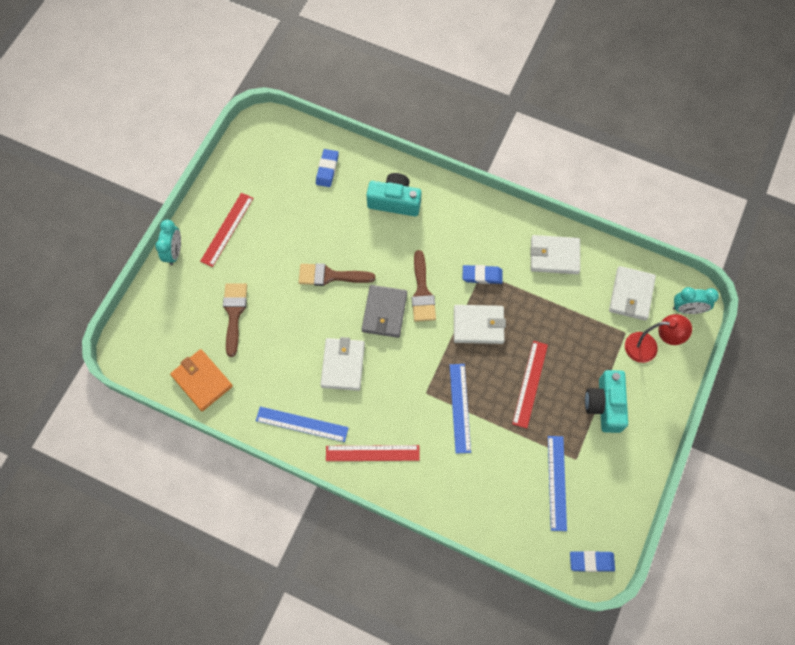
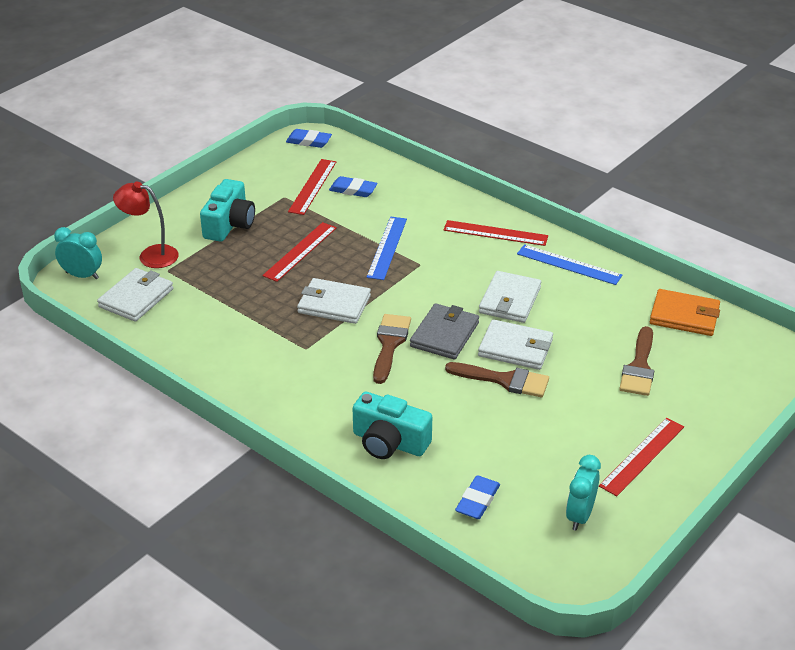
camera: 165 degrees left, 30 degrees down
(174, 252) = (721, 444): turquoise clock -> turquoise clock (580, 516)
(202, 381) = (684, 316): orange wallet -> orange wallet turned 45 degrees counterclockwise
(482, 275) = (306, 345): blue eraser -> blue eraser (353, 190)
(554, 256) = (204, 347): white wallet -> white wallet (515, 348)
(557, 482) = (312, 186): blue ruler -> red ruler

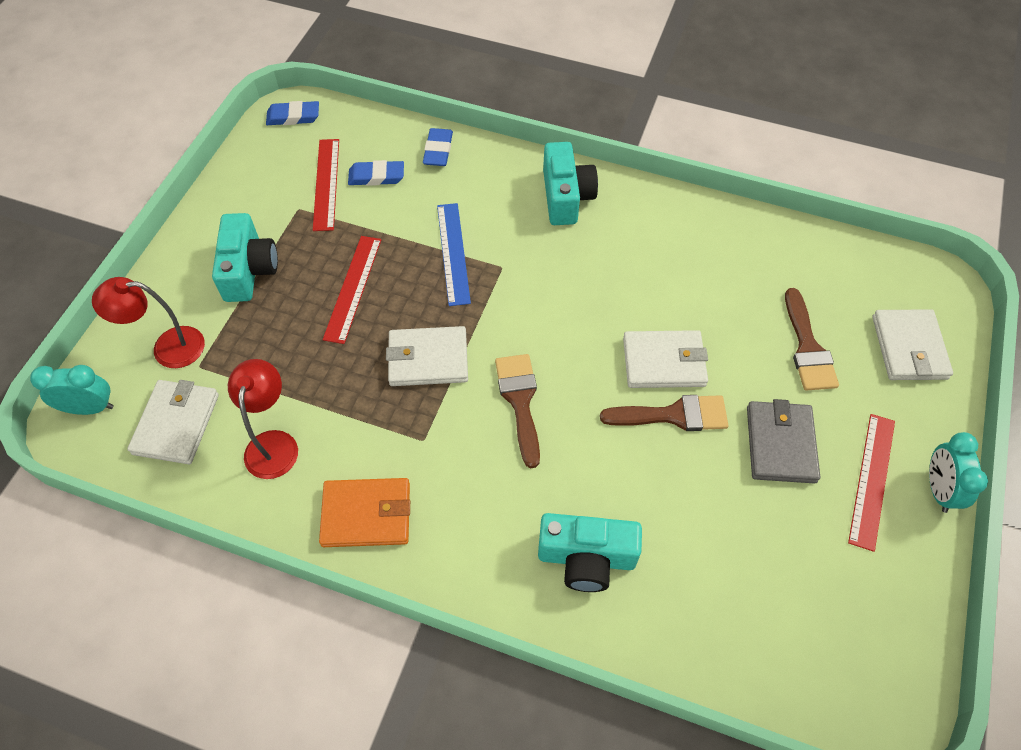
camera: 20 degrees left, 20 degrees up
(198, 324) = (273, 443): none -> red lamp
(444, 334) = (576, 366): grey wallet -> grey wallet (780, 444)
(477, 500) = (727, 615): blue eraser -> blue eraser (438, 150)
(495, 233) = (566, 197): red ruler -> turquoise camera
(510, 300) = (625, 292): white wallet -> white wallet (909, 348)
(569, 264) = (666, 220): blue ruler -> none
(580, 516) = (849, 596): turquoise clock -> turquoise clock (938, 489)
(684, 316) = (819, 259): orange wallet -> orange wallet (367, 514)

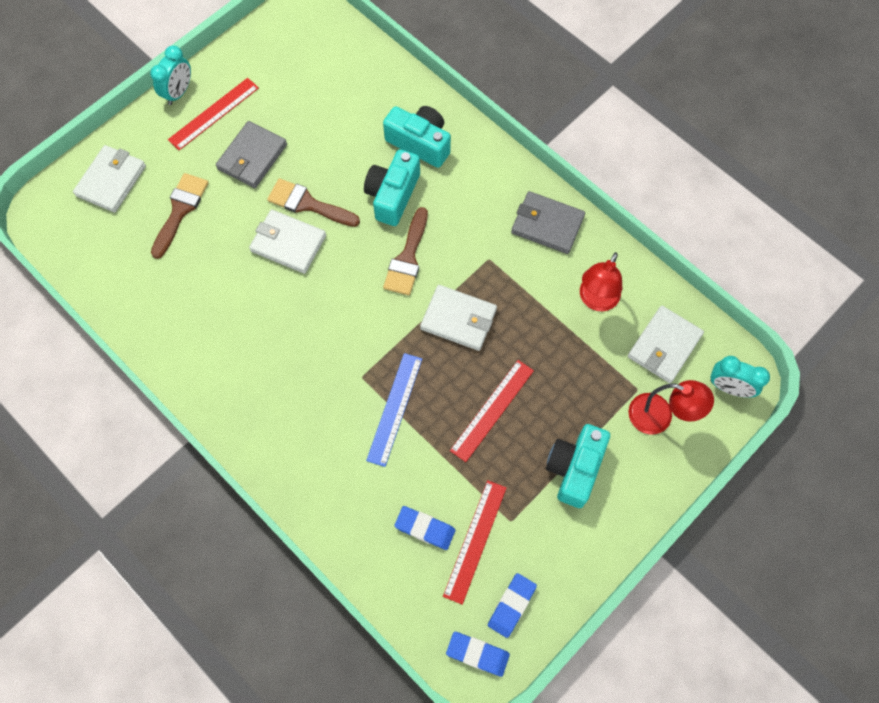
camera: 155 degrees left, 10 degrees up
(367, 514) = (547, 224): orange wallet -> grey wallet
(438, 150) = (353, 536): blue eraser -> blue eraser (511, 605)
(566, 197) = (268, 425): turquoise camera -> turquoise camera (393, 195)

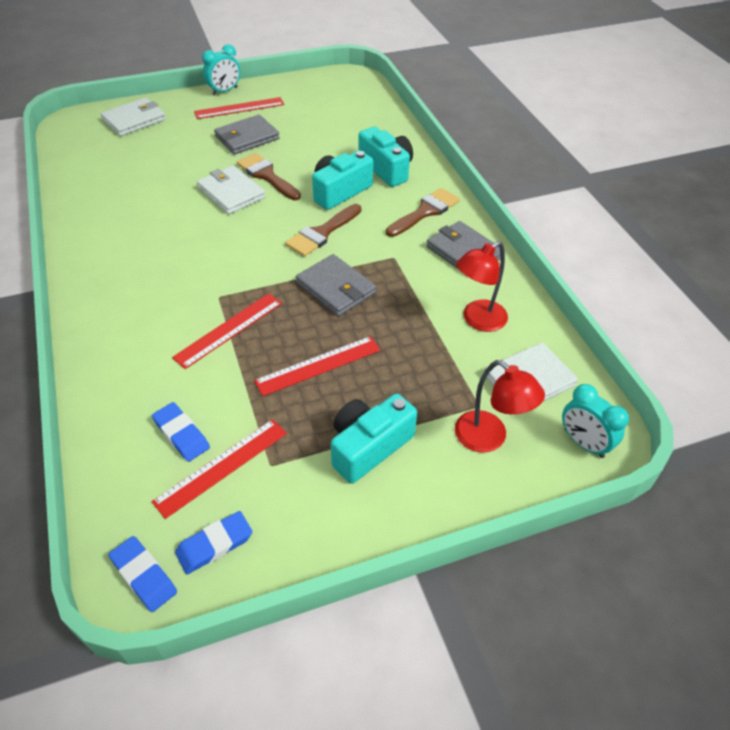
camera: 25 degrees right, 20 degrees down
(180, 210) = (167, 149): brown brush -> brown brush (425, 212)
(394, 408) = (229, 330): blue ruler -> red ruler
(458, 319) = (336, 288): white wallet -> grey wallet

